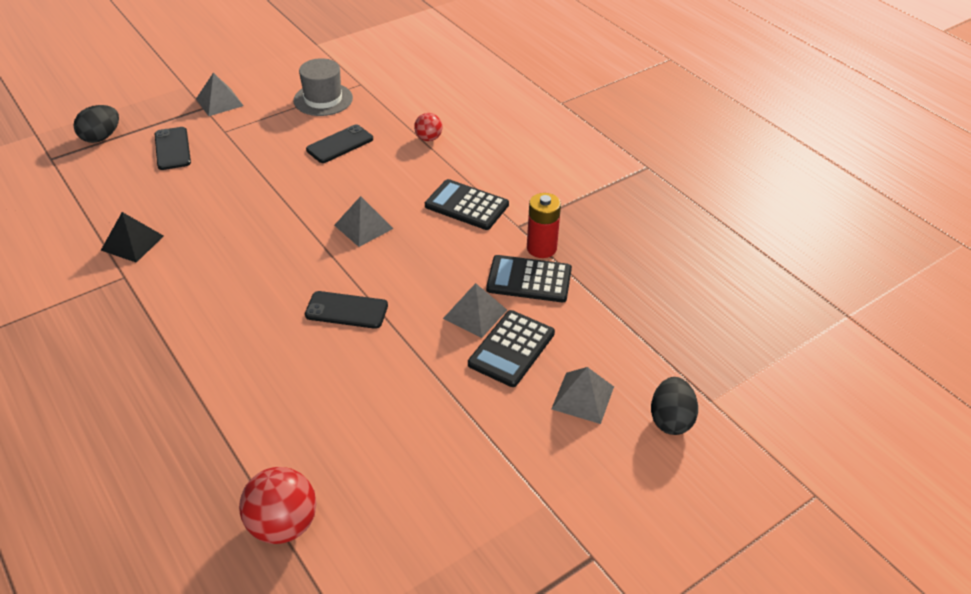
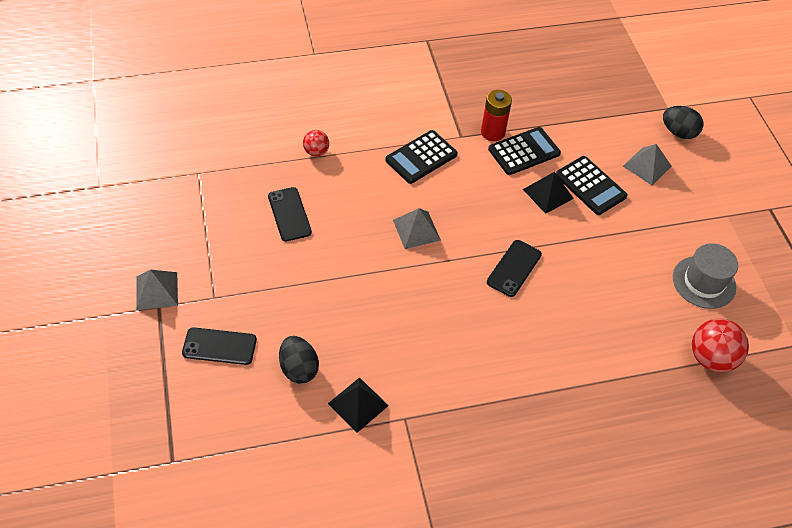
camera: 70 degrees left, 10 degrees up
(101, 137) = (159, 408): black egg -> black egg (299, 368)
(323, 99) = (206, 207): grey hat -> grey hat (704, 282)
(475, 314) = (548, 193): grey pyramid -> black pyramid
(529, 279) = (524, 151): black calculator -> black calculator turned 150 degrees counterclockwise

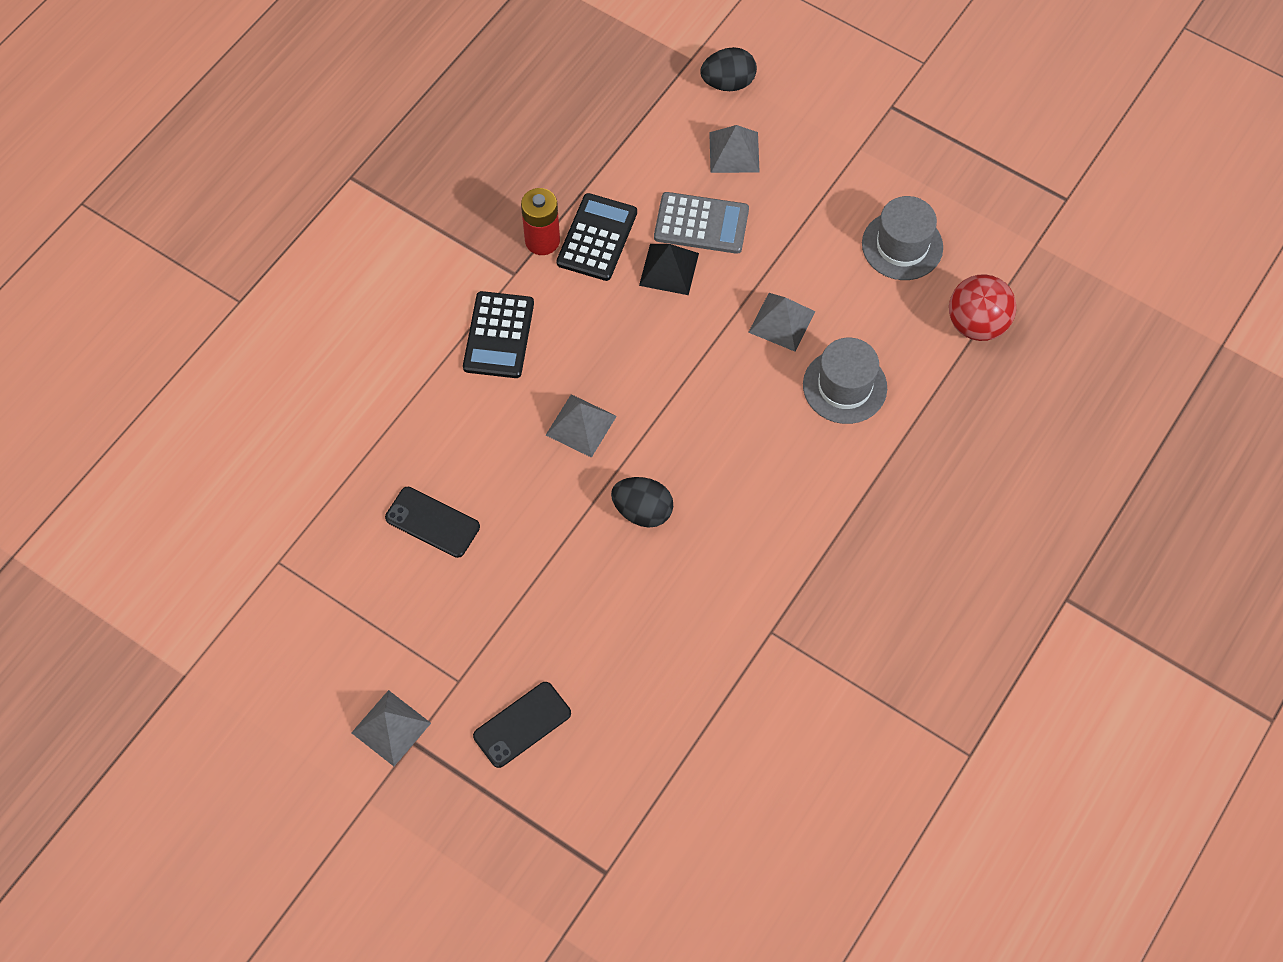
camera: 40 degrees left, 10 degrees up
(299, 368) = (623, 675): black egg -> black egg (642, 511)
(316, 152) = (380, 424): red ball -> none
(358, 404) = (715, 658): black pyramid -> none
(514, 268) = (717, 385): black phone -> none
(586, 266) = (781, 321): none -> grey pyramid
(590, 186) = (701, 224): black calculator -> grey calculator
(590, 327) = (844, 386): none -> grey hat

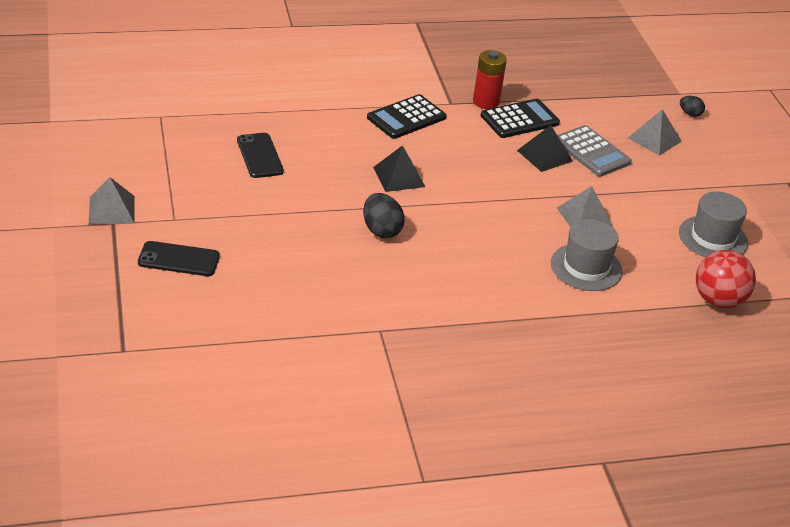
camera: 40 degrees right, 25 degrees down
(581, 425) = (399, 177): grey pyramid -> black pyramid
(728, 83) = (690, 114): black egg -> black egg, size x0.58

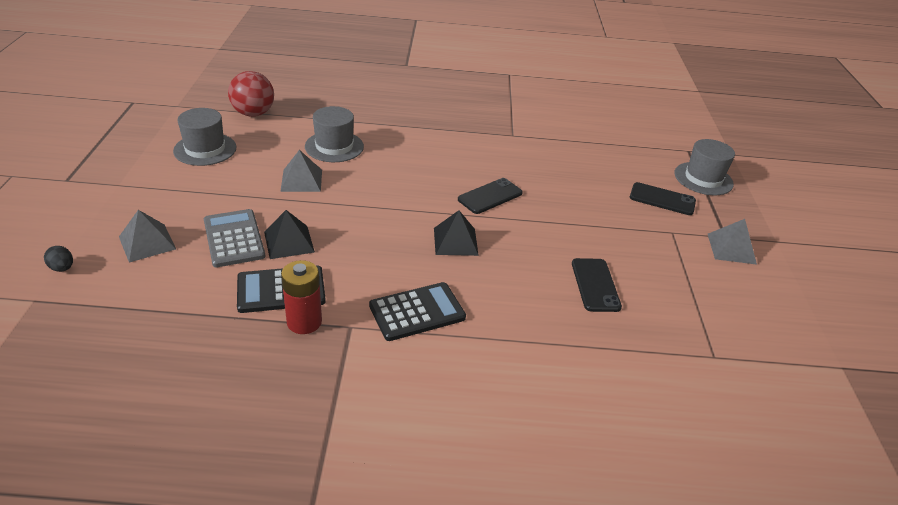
camera: 165 degrees left, 0 degrees up
(116, 301) = (703, 178): none -> grey hat
(381, 230) = (490, 196): black egg -> black phone

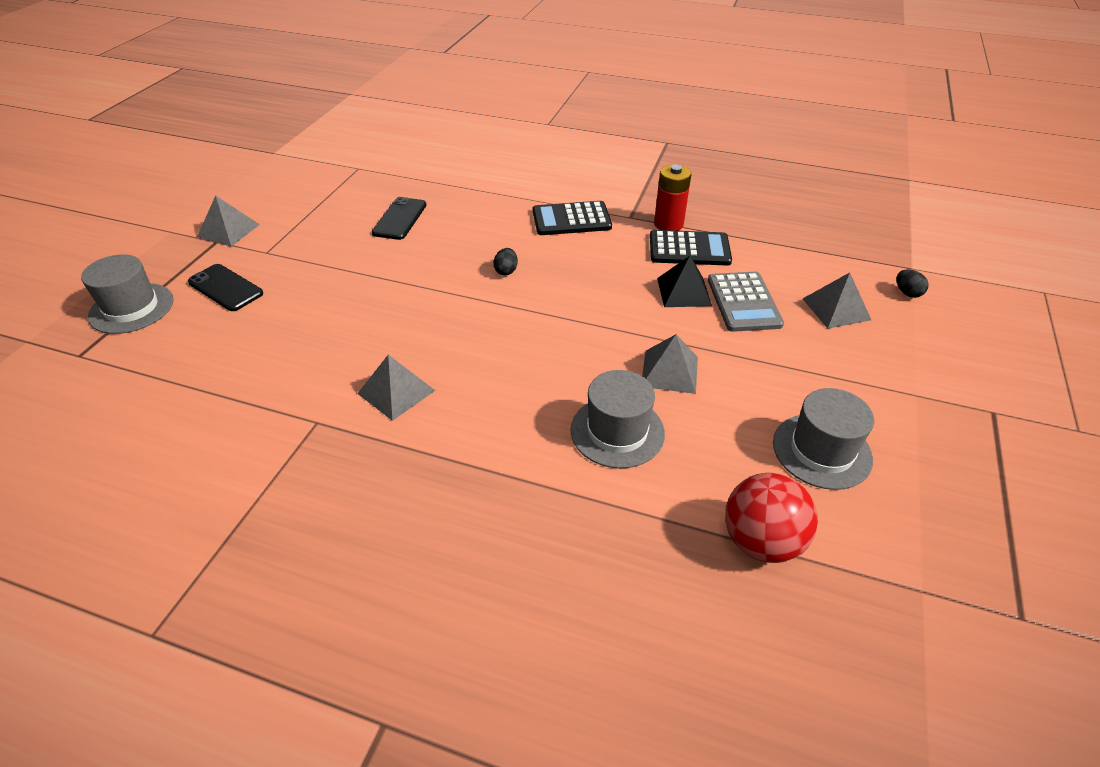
camera: 160 degrees left, 5 degrees up
(455, 241) = (506, 271): black pyramid -> black egg
(479, 152) = (396, 392): none -> grey pyramid
(490, 196) = (433, 317): black phone -> none

